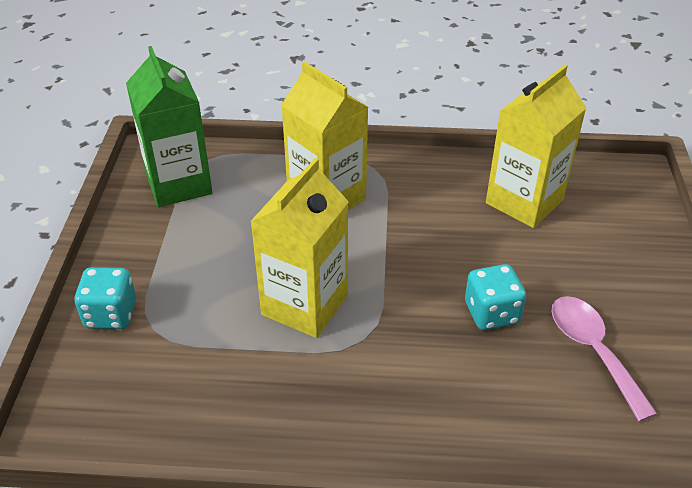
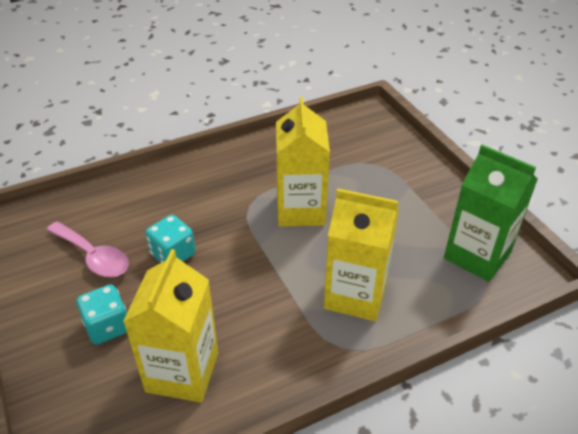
camera: 150 degrees right, 0 degrees up
(111, 314) = (406, 161): turquoise dice -> turquoise dice (107, 327)

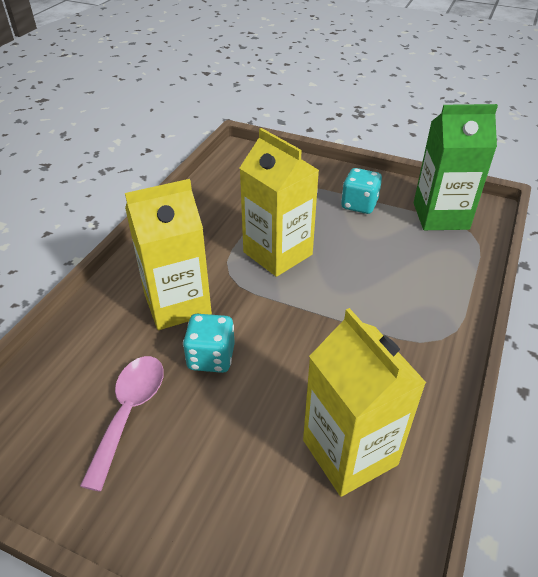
camera: 40 degrees left, 0 degrees up
(93, 257) = (129, 412): pink spoon -> pink spoon turned 75 degrees counterclockwise
(107, 327) = (229, 467): turquoise dice -> turquoise dice (359, 205)
(355, 295) = (400, 293): yellow carton -> yellow carton (177, 304)

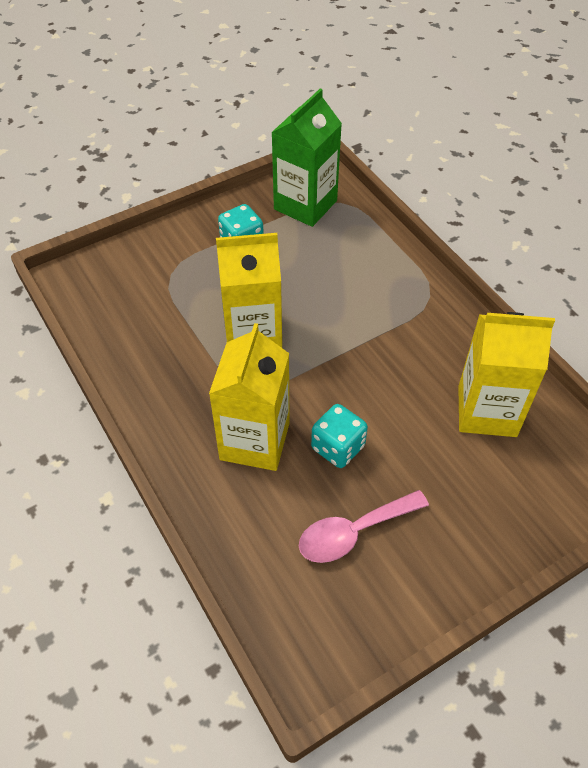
camera: 55 degrees left, 10 degrees up
(129, 412) = (353, 532): pink spoon -> pink spoon turned 75 degrees counterclockwise

